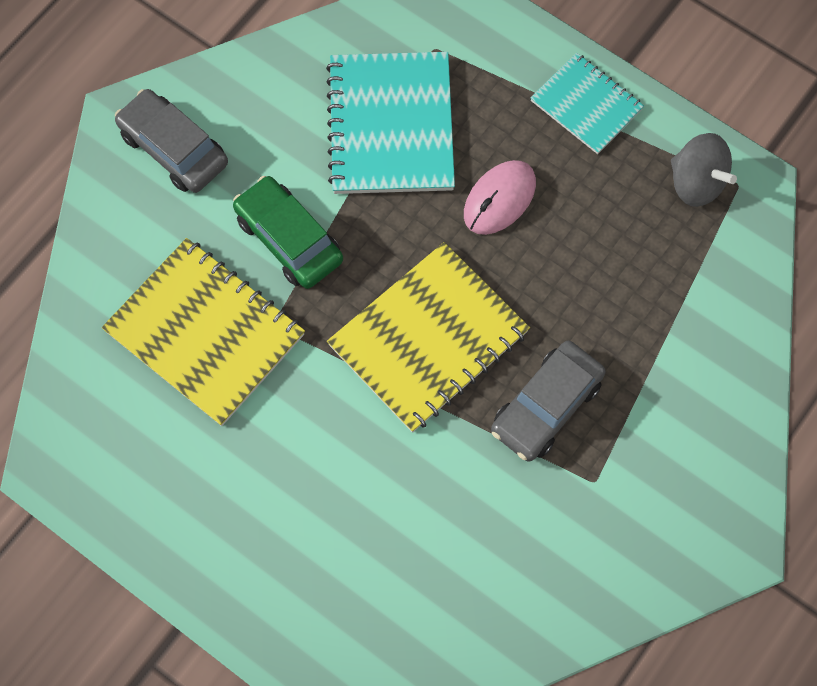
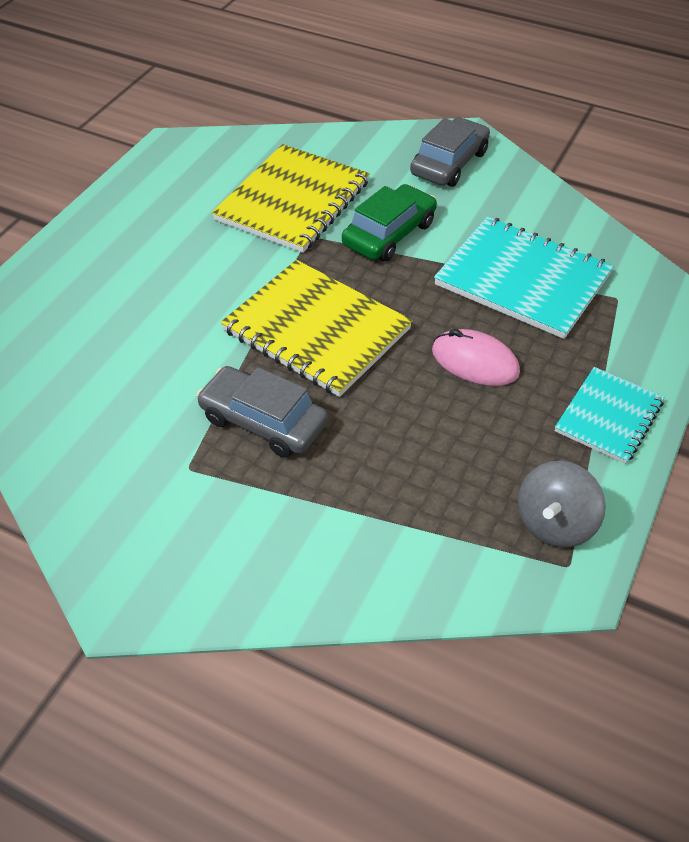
camera: 80 degrees right, 20 degrees down
(391, 125) = (522, 280): turquoise notebook -> turquoise notebook turned 45 degrees clockwise

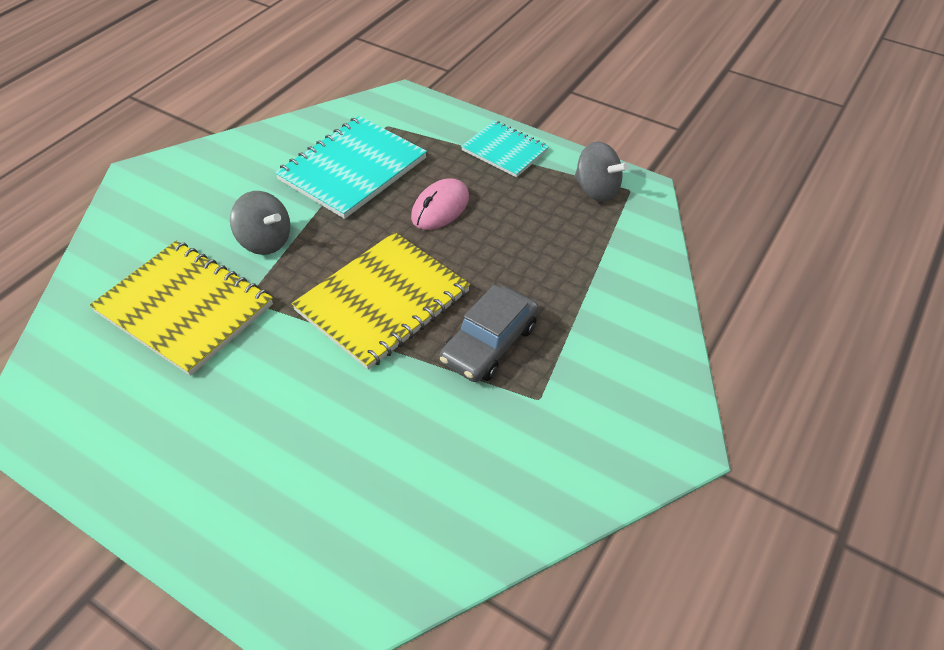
camera: 85 degrees left, 0 degrees up
(389, 234) = (265, 241): green car -> grey spinning top
(449, 163) = (176, 190): grey car -> none

